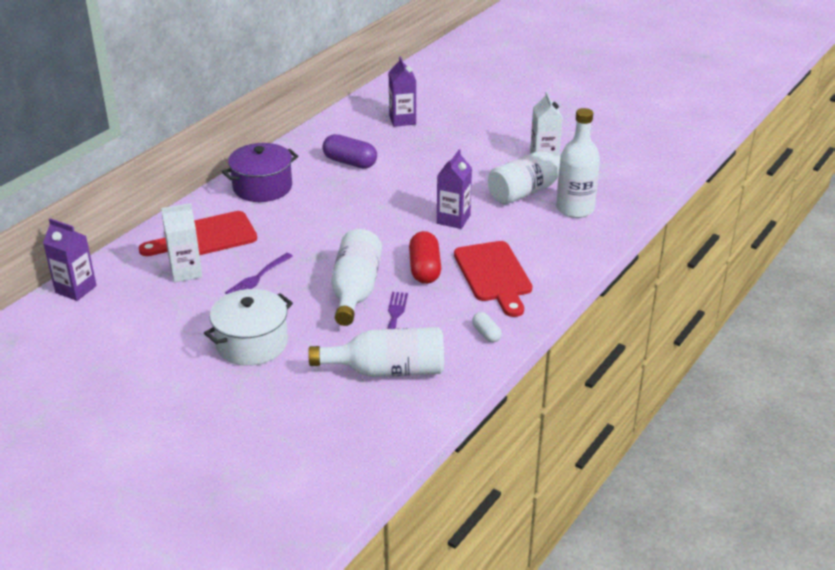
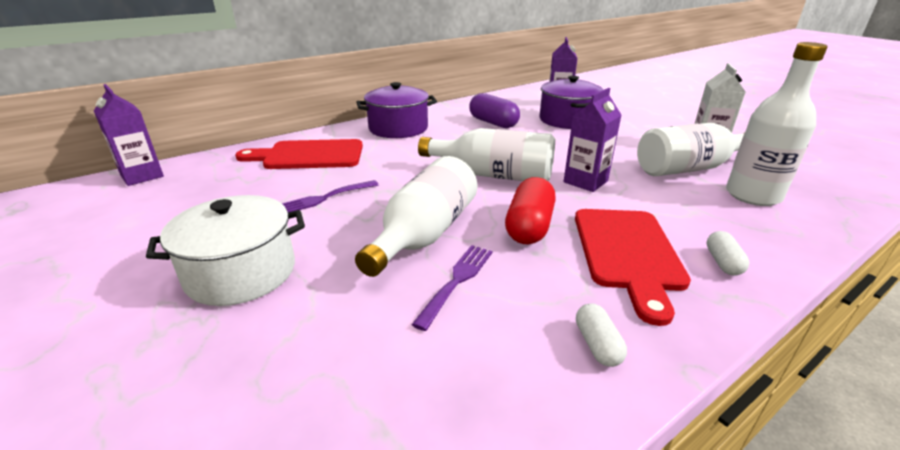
camera: 20 degrees right, 5 degrees down
(186, 272) = (258, 180): white carton -> none
(387, 370) = (395, 372): white bottle -> white bottle (493, 175)
(418, 145) = (567, 120): none -> purple pot
(552, 269) = (722, 262): none -> white capsule

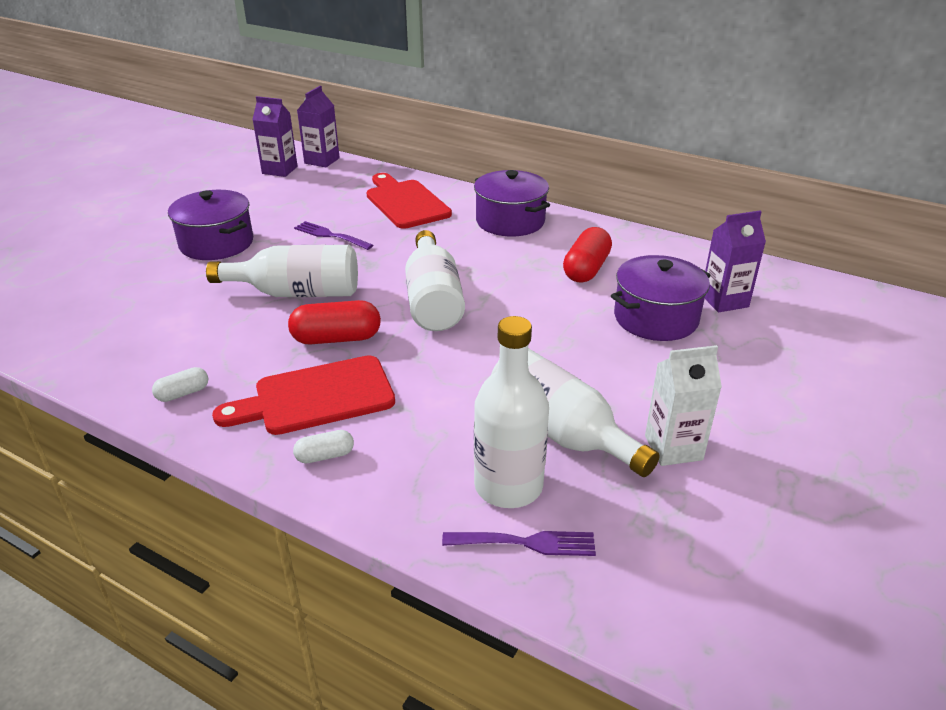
camera: 65 degrees right, 5 degrees up
(241, 272) = (216, 243): white pot -> purple pot
(457, 281) = (238, 322): purple fork -> purple fork (526, 543)
(493, 123) = (586, 269): purple capsule -> red capsule
(585, 181) = (458, 356): purple carton -> purple carton (279, 170)

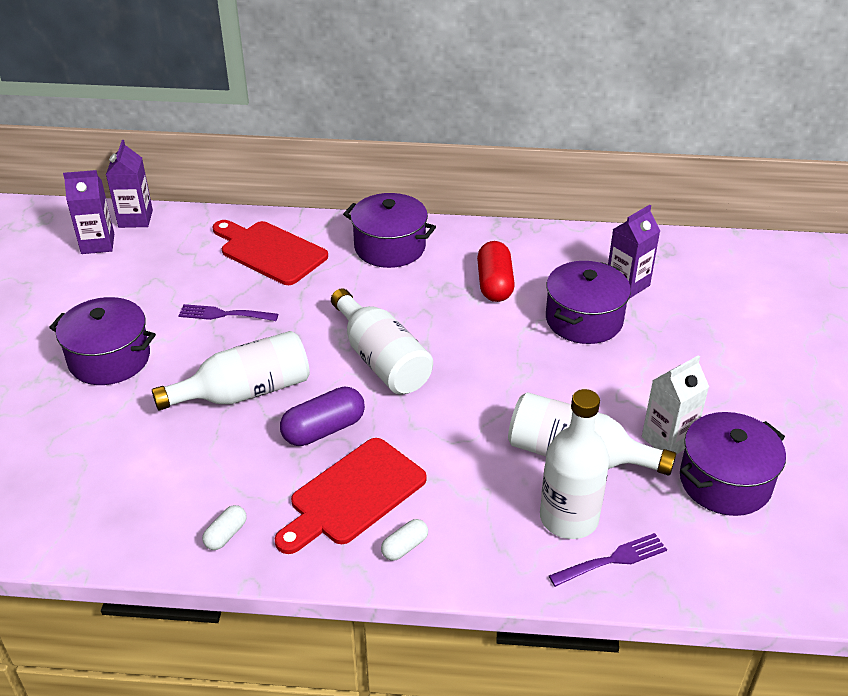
camera: 25 degrees left, 5 degrees up
(336, 338) = (323, 429): red capsule -> purple capsule
(715, 509) = (725, 482): none -> purple pot

